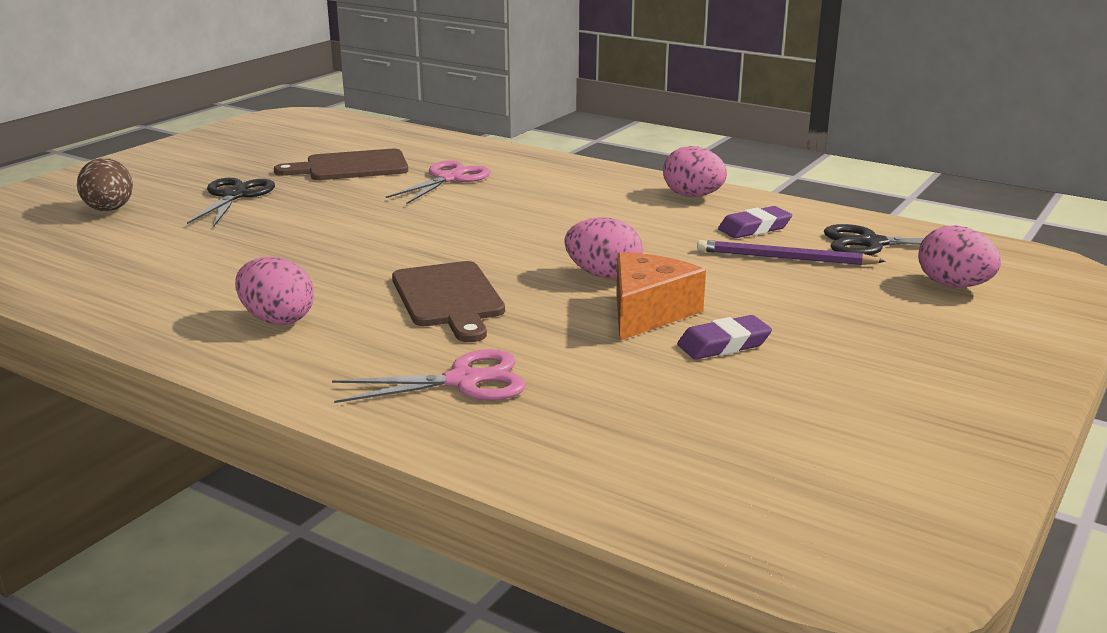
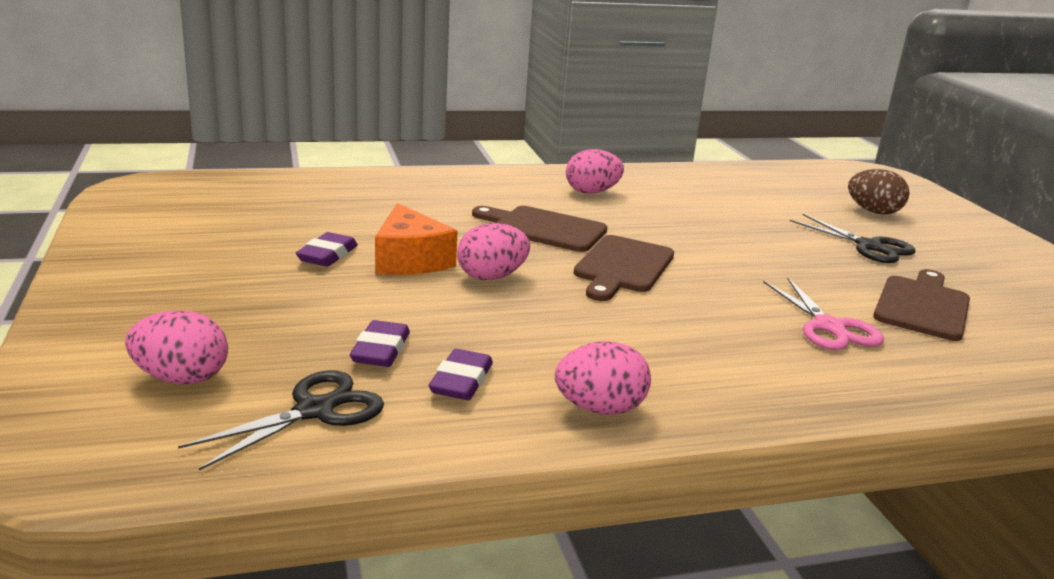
camera: 130 degrees right, 0 degrees up
(463, 381) = (437, 196): pink scissors -> none
(474, 247) = (623, 267): none -> brown cutting board
(784, 258) = (380, 350): purple pencil -> purple eraser

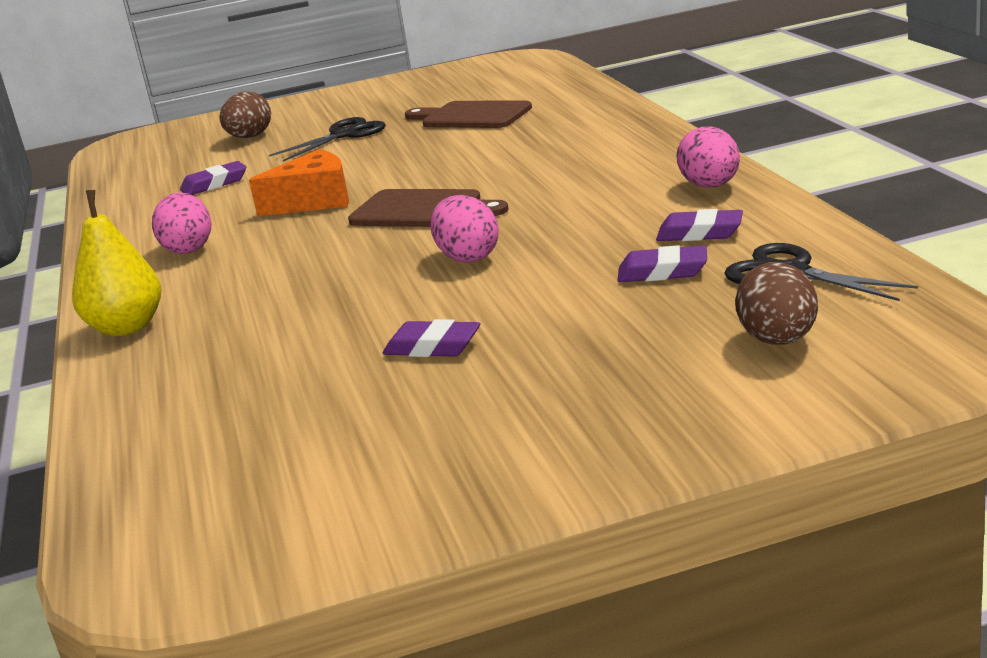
camera: 85 degrees left, 0 degrees up
(181, 378) = (778, 340): pink egg -> brown egg
(410, 260) = (434, 301): orange cheese -> orange cheese (314, 201)
(459, 178) = (127, 327): none -> yellow pear
(544, 229) = (319, 255): brown cutting board -> none
(741, 199) = (214, 184): none -> purple eraser
(829, 327) = (525, 138): pink scissors -> none

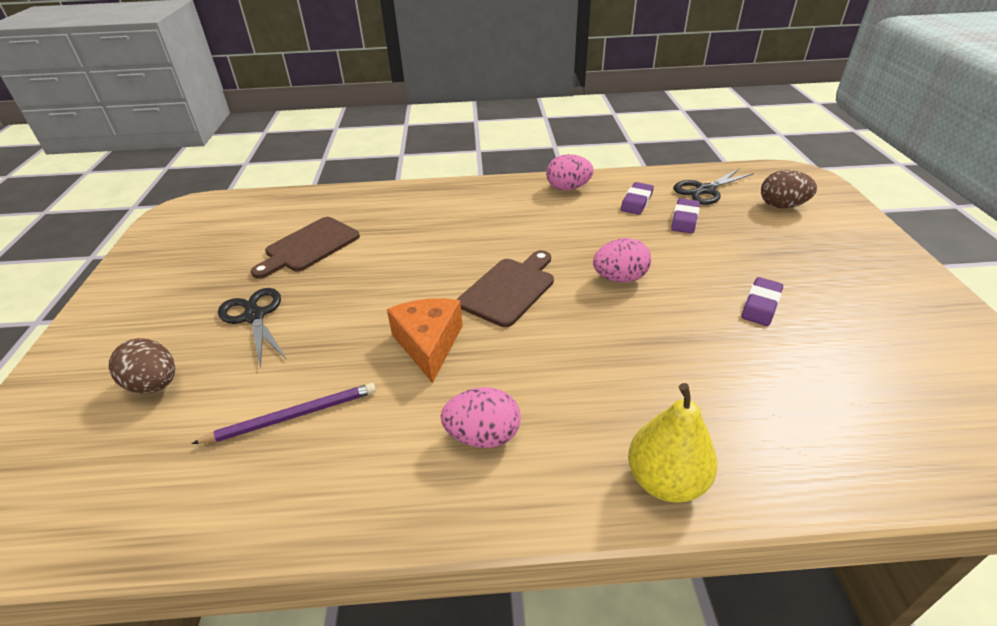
camera: 80 degrees left, 15 degrees up
(214, 184) = (293, 416): purple eraser -> purple pencil

